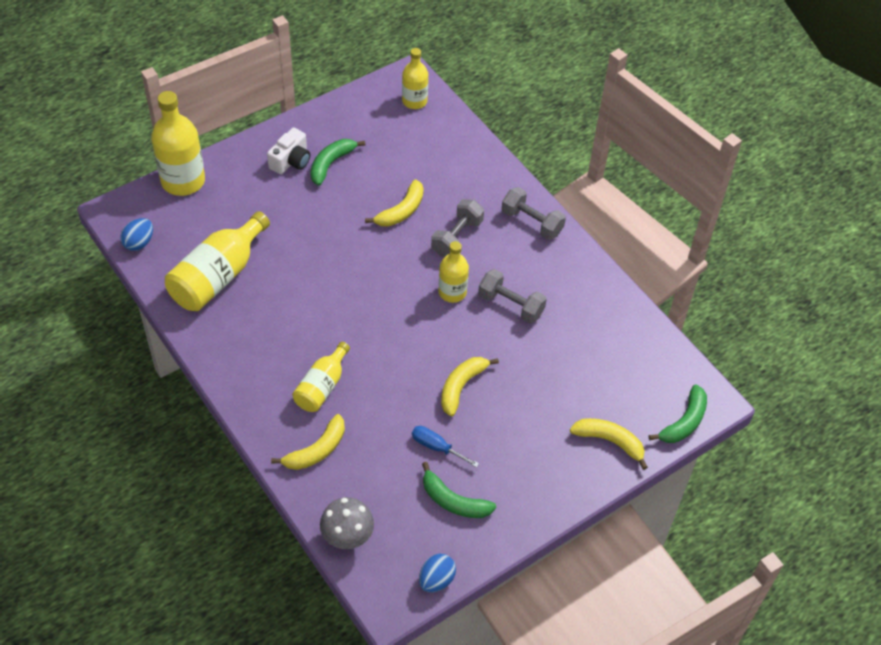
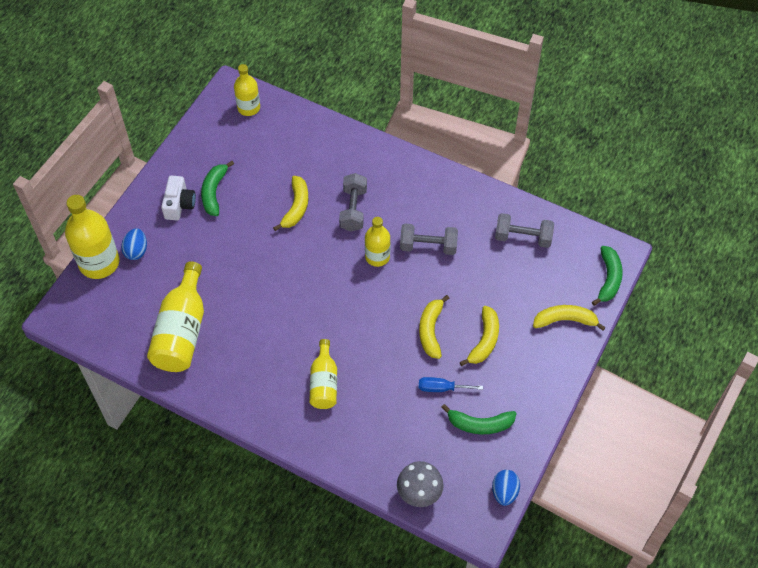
camera: 25 degrees left, 5 degrees up
(139, 243) = (97, 333): blue egg -> blue egg (136, 251)
(316, 450) = (352, 437): yellow banana -> yellow banana (484, 340)
(532, 222) = (403, 170): grey dumbbell -> grey dumbbell (523, 237)

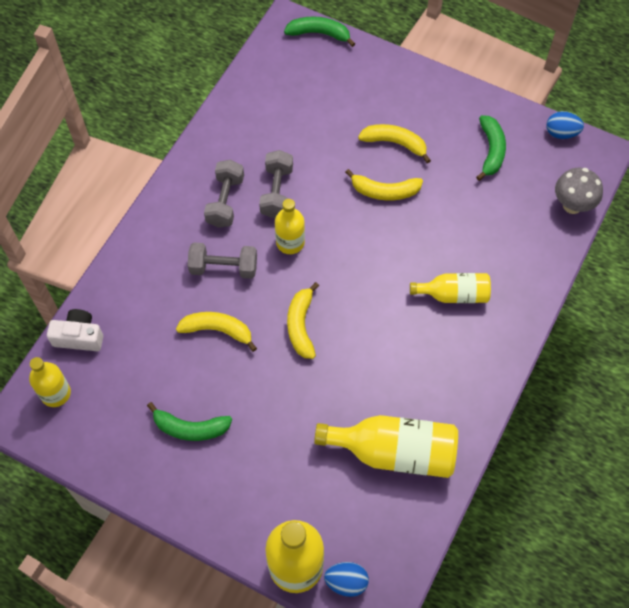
camera: 90 degrees left, 5 degrees up
(136, 251) = (278, 519): blue egg -> blue egg (346, 582)
(179, 204) = (207, 470): white camera -> white camera (79, 337)
(441, 388) = (453, 183): blue screwdriver -> none
(523, 237) = (267, 103): grey dumbbell -> grey dumbbell (225, 201)
(565, 320) = (369, 73): yellow banana -> yellow banana (301, 325)

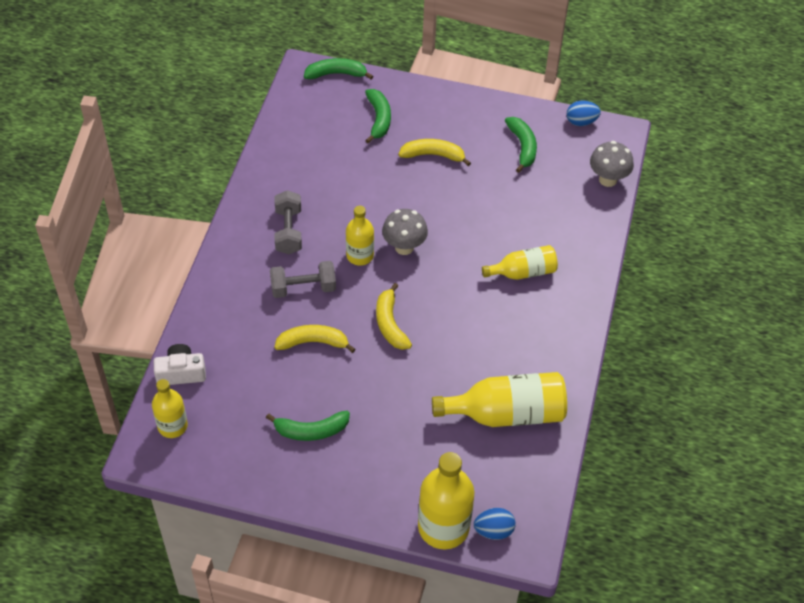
camera: 15 degrees left, 10 degrees down
(277, 192) = (335, 215): grey dumbbell -> none
(338, 242) = (404, 247): none -> grey mushroom
(349, 92) = (378, 119): none -> green banana
(384, 191) = (435, 197): yellow banana -> none

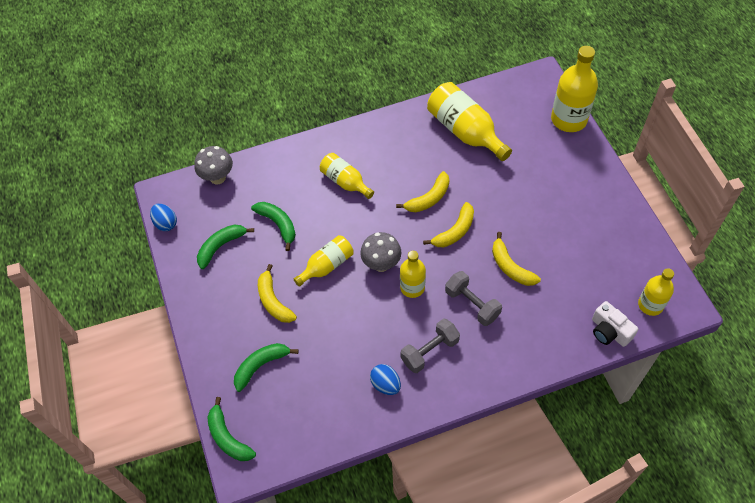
camera: 120 degrees left, 5 degrees up
(311, 430) = (575, 223): green banana -> green banana (278, 224)
(437, 208) = (327, 266): none -> yellow bottle
(446, 327) = (428, 198): none -> yellow banana
(493, 530) = (547, 96): blue egg -> blue egg (385, 384)

